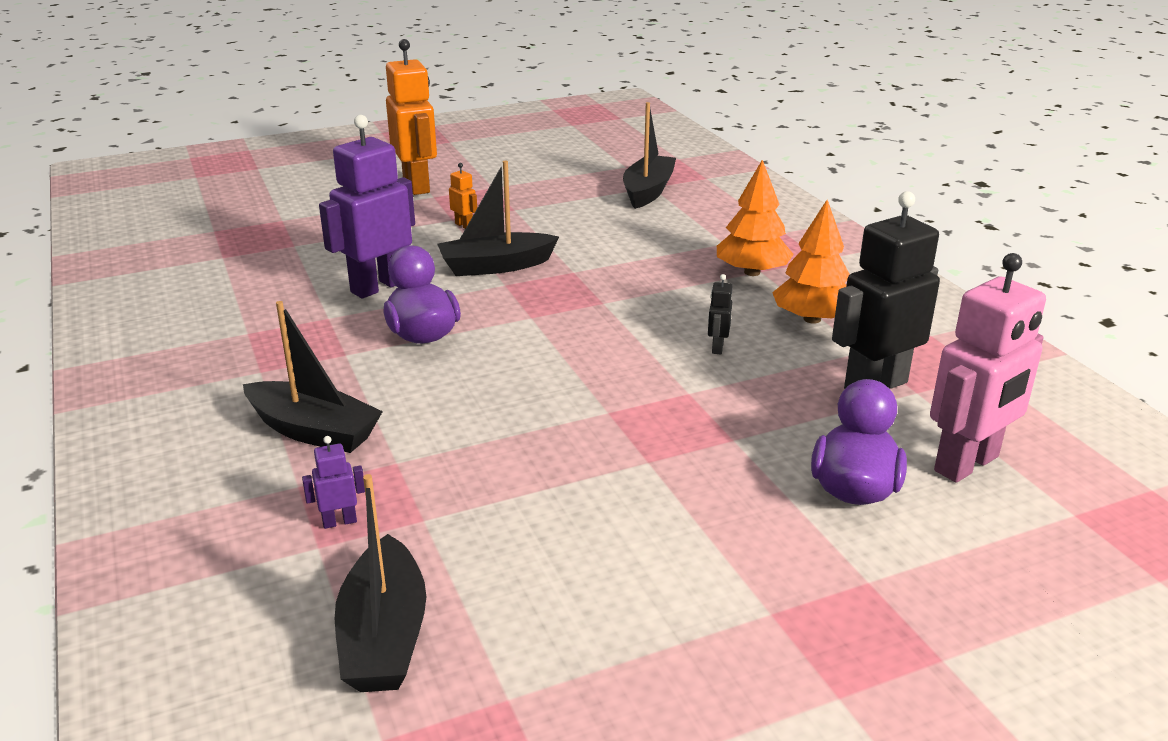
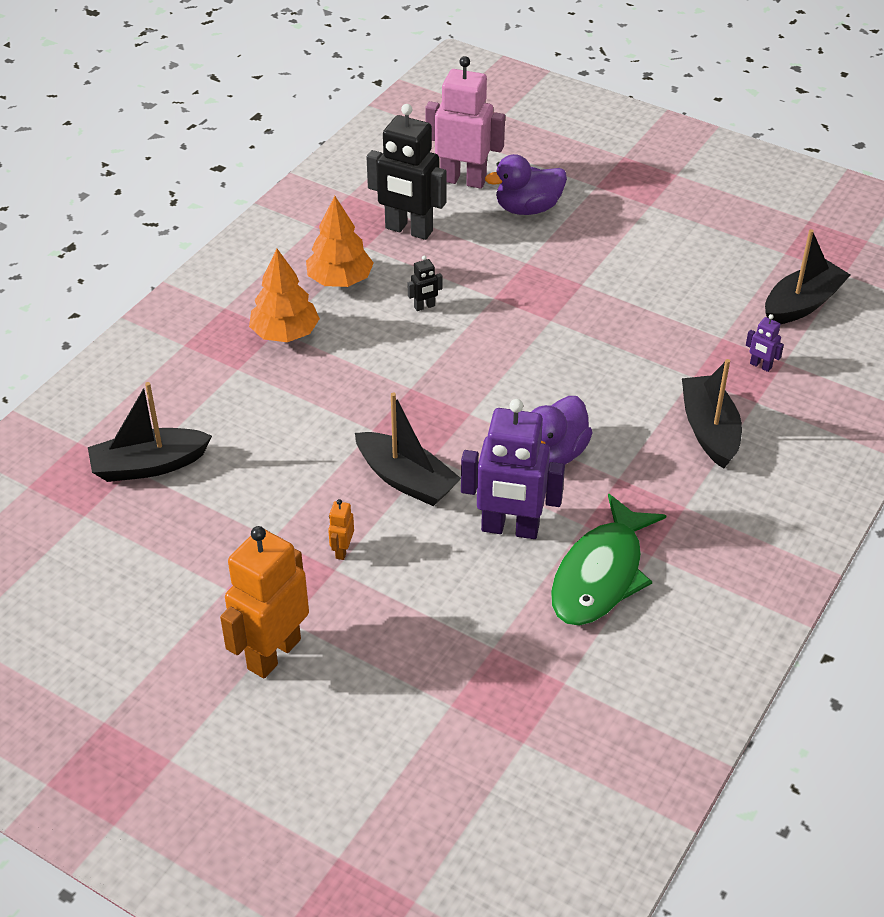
camera: 125 degrees left, 15 degrees up
(272, 304) = (601, 575): none -> green fish

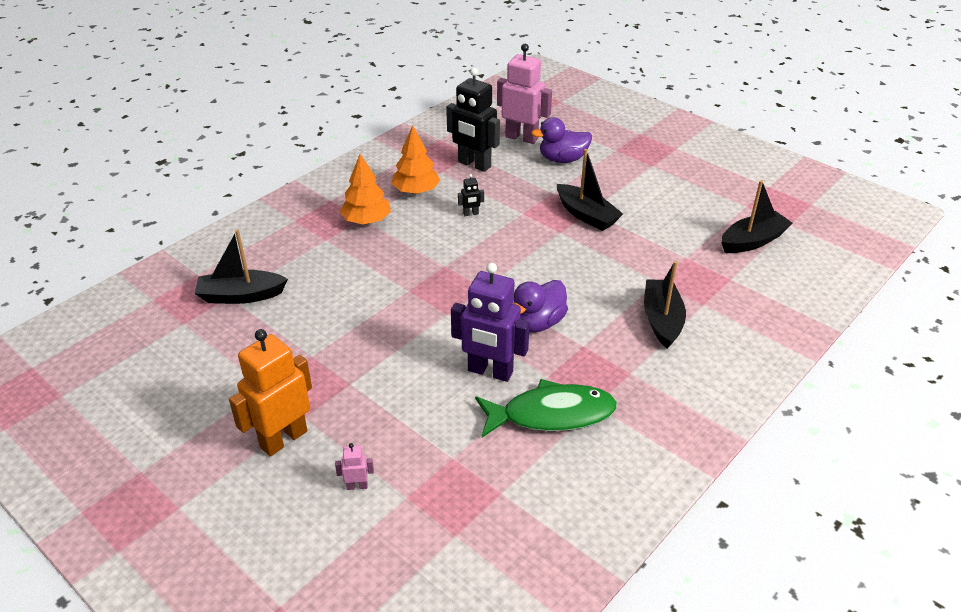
camera: 10 degrees right, 5 degrees down
(342, 550) = (359, 371): orange robot -> none
(385, 700) = (357, 486): none -> pink robot
(406, 479) = (422, 327): black boat -> black boat (586, 215)
(601, 575) = (551, 414): green fish -> green fish turned 135 degrees counterclockwise
(760, 366) = (711, 280): purple robot -> none

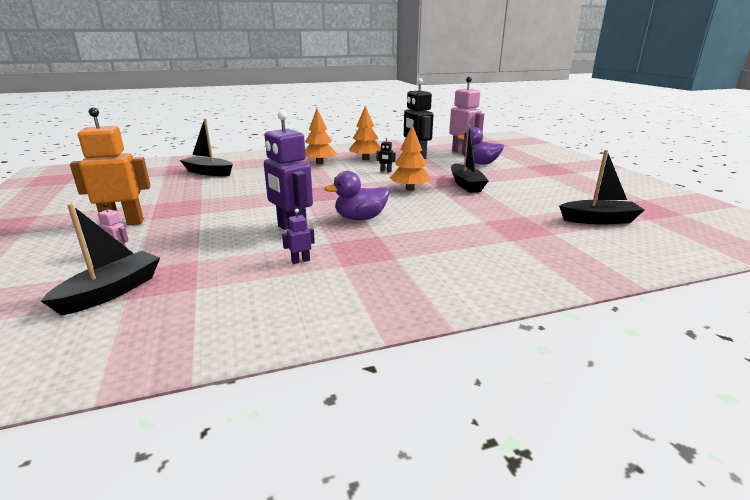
camera: 30 degrees right, 15 degrees down
(535, 245) = (410, 189): none -> orange tree
(551, 414) = (300, 261): green fish -> purple robot
(662, 320) = (462, 239): black boat -> black boat (111, 292)

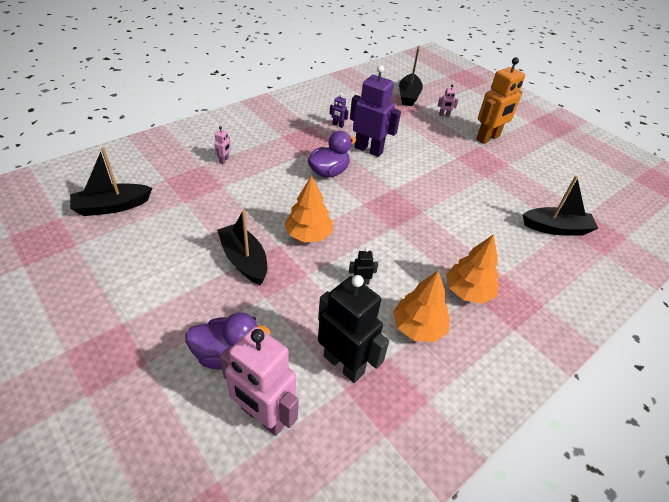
camera: 155 degrees right, 20 degrees up
(300, 261) = (338, 125): purple robot -> purple robot turned 75 degrees clockwise
(483, 241) = (224, 160): none -> pink robot

